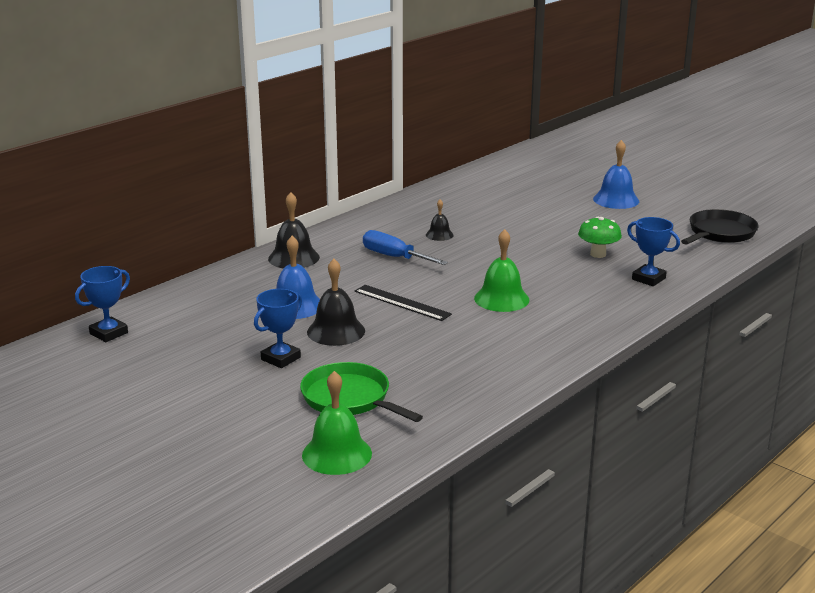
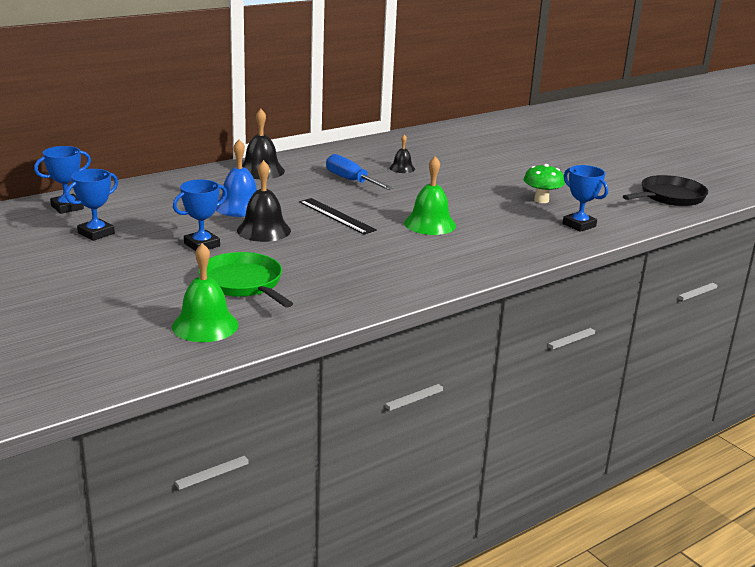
camera: 10 degrees right, 0 degrees up
(159, 361) = (96, 233): none -> blue trophy
(616, 200) = (583, 160): blue bell -> none

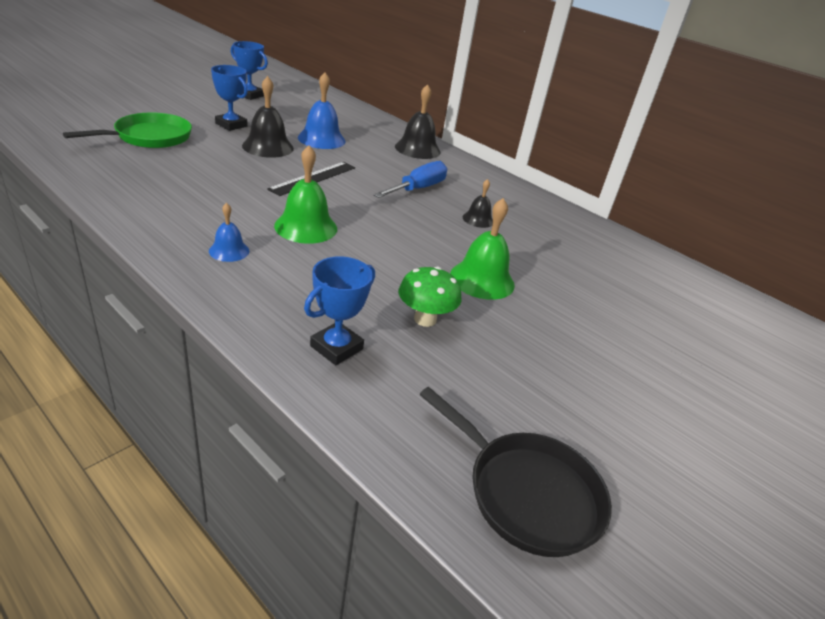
camera: 75 degrees right, 10 degrees up
(67, 207) = (298, 88): blue trophy -> none
(205, 325) = (72, 124): green bell -> green bell (482, 279)
(475, 250) = (229, 251): none -> blue bell

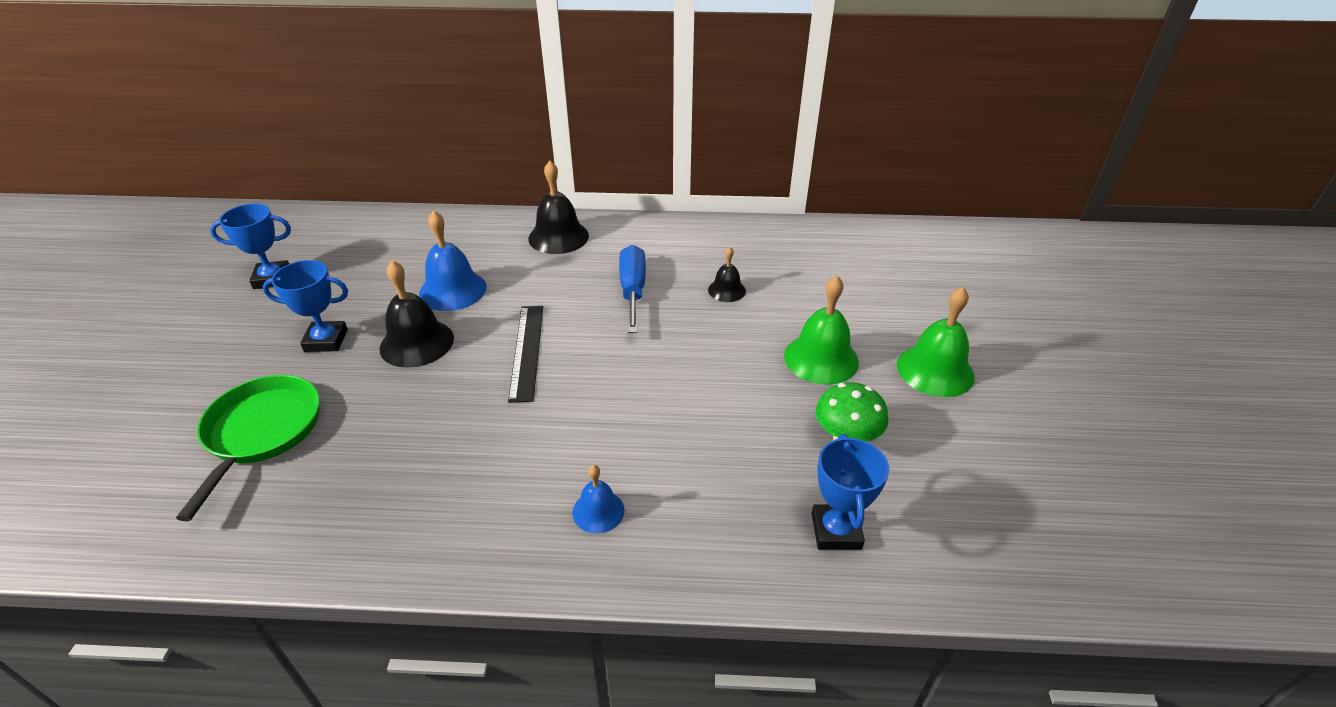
camera: 35 degrees left, 5 degrees up
(306, 227) = (615, 420): green bell -> green bell (935, 370)
(526, 493) = (1102, 535): black pan -> none

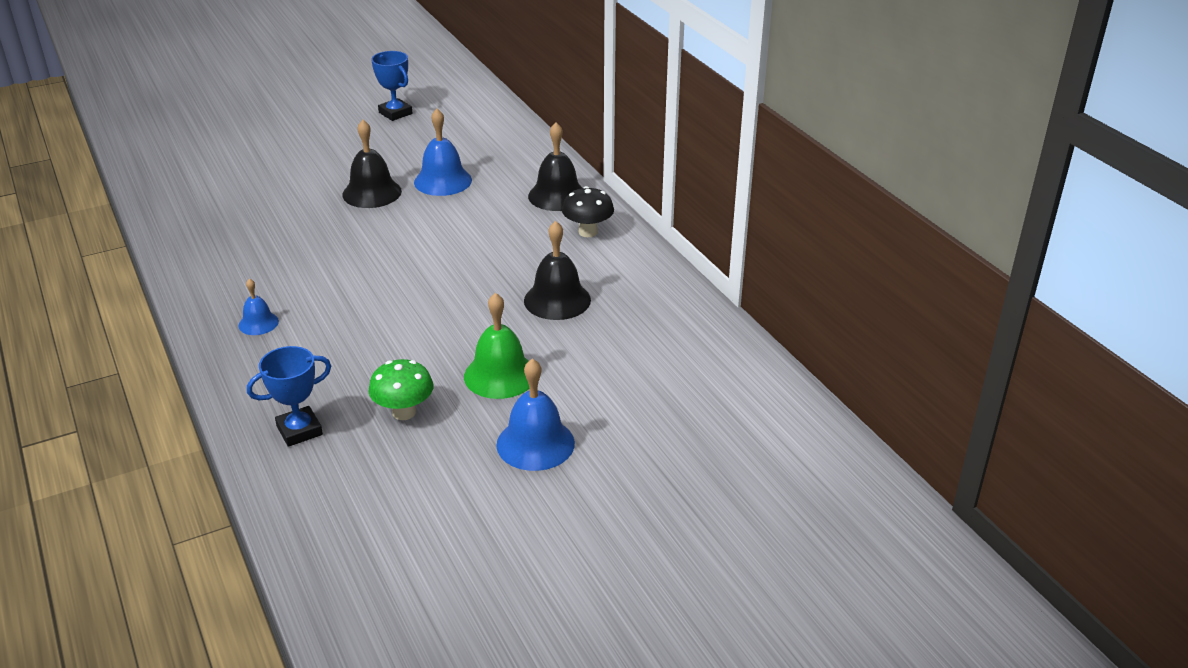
camera: 60 degrees right, 5 degrees down
(261, 432) = (250, 180): green pan -> none
(326, 340) = (348, 161): blue trophy -> none
(527, 351) = (397, 238): black ruler -> none
(633, 290) = (513, 255): blue screwdriver -> none
(635, 241) = (588, 232): none -> black mushroom
(726, 290) = (557, 300): black bell -> black bell, size x1.75
(935, 370) = (535, 443): green bell -> blue bell

